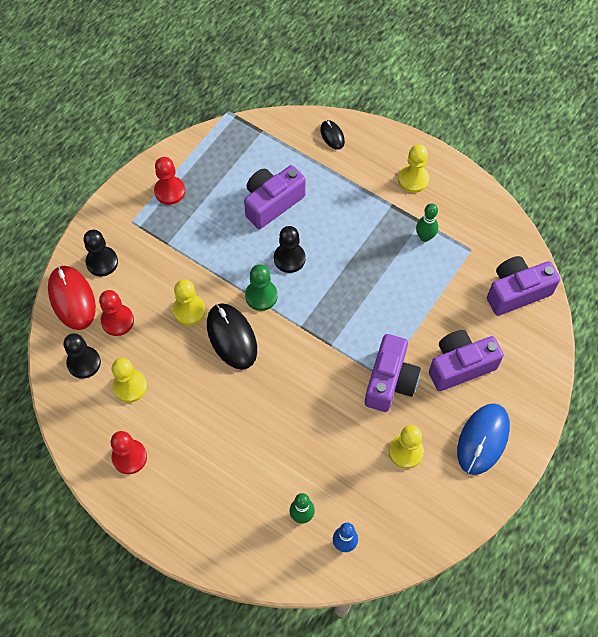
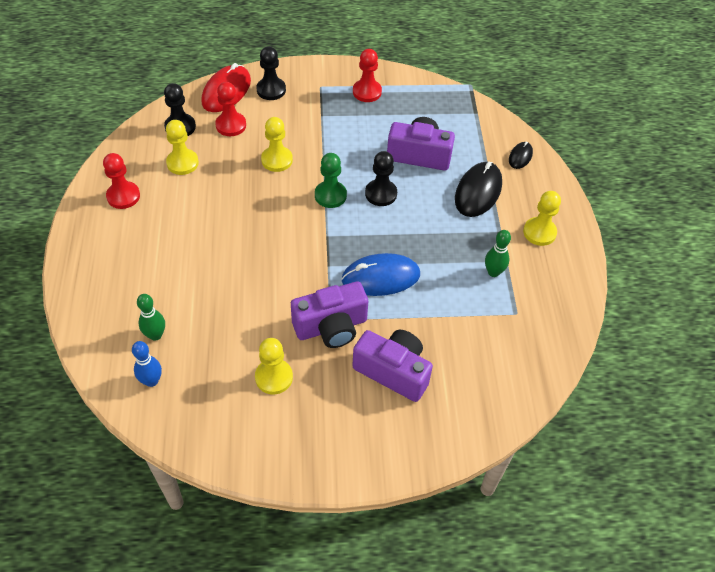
camera: 50 degrees right, 10 degrees down
(231, 337) = (277, 198): black mouse -> black mouse (478, 192)
(483, 439) = (335, 432): blue mouse -> blue mouse (381, 277)
(516, 292) = (509, 374): purple camera -> none

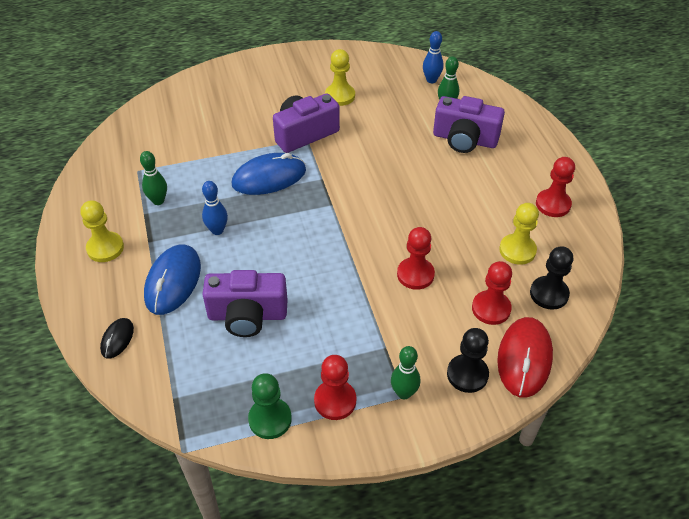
camera: 170 degrees right, 5 degrees down
(277, 160) = (415, 274): yellow pawn -> red pawn
(319, 88) = (404, 393): none -> green bowling pin
(330, 195) = (340, 245): green pawn -> green pawn (270, 419)
(381, 194) = (285, 258): black pawn -> none
(393, 371) = (245, 114): purple camera -> purple camera (464, 139)
(437, 230) = (217, 230): none -> blue bowling pin
(478, 192) = (173, 281): black mouse -> blue mouse

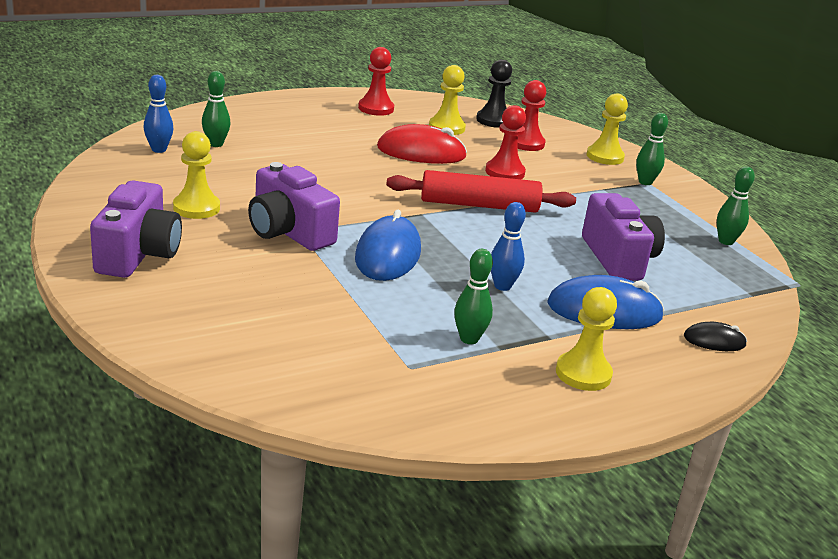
camera: 105 degrees left, 20 degrees down
(269, 177) = (388, 254): blue mouse -> blue mouse turned 45 degrees clockwise
(270, 419) = (726, 241): green pawn -> green bowling pin
(335, 401) = (679, 211): red pawn -> none
(346, 242) = (479, 205): none -> red rolling pin
(464, 139) = (281, 138): purple camera -> purple camera (138, 254)
(467, 374) = (605, 157): black pawn -> yellow pawn
(524, 358) = (571, 135): red mouse -> red mouse (421, 152)

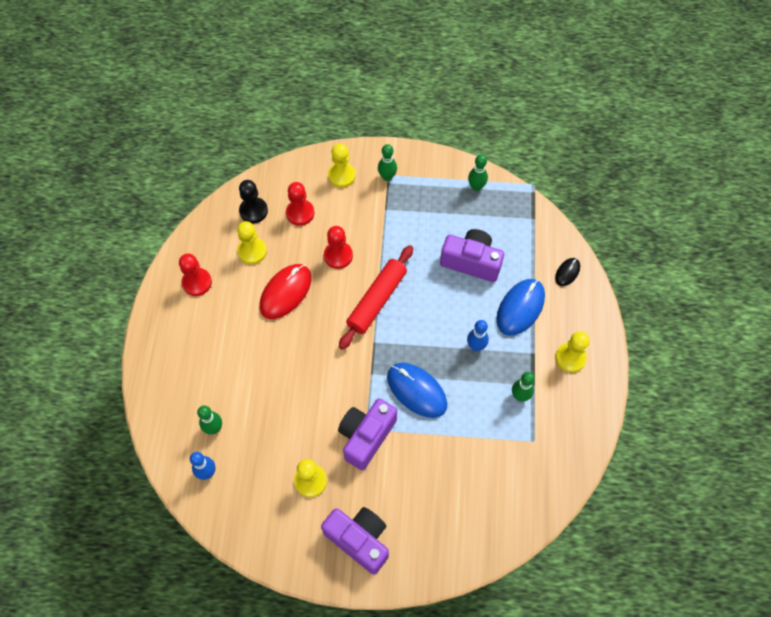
camera: 55 degrees left, 35 degrees up
(288, 232) = (366, 436): purple camera -> purple camera turned 135 degrees clockwise

